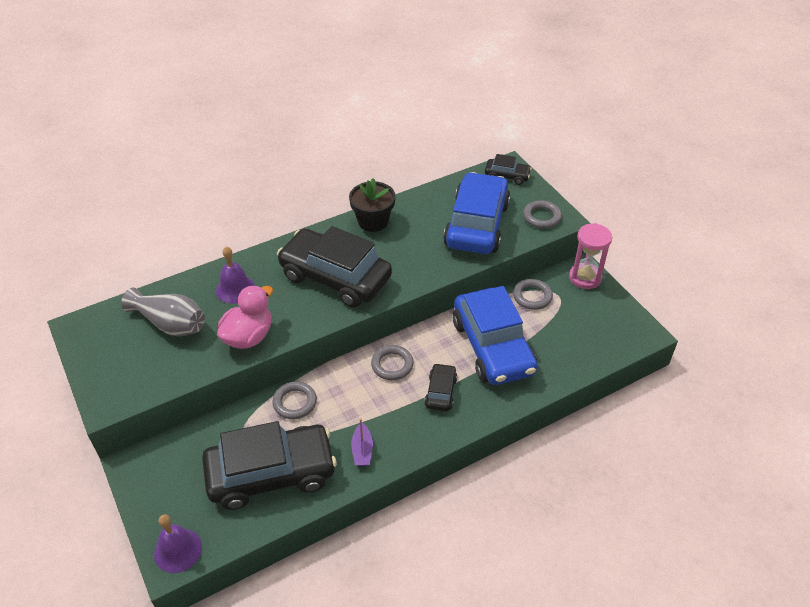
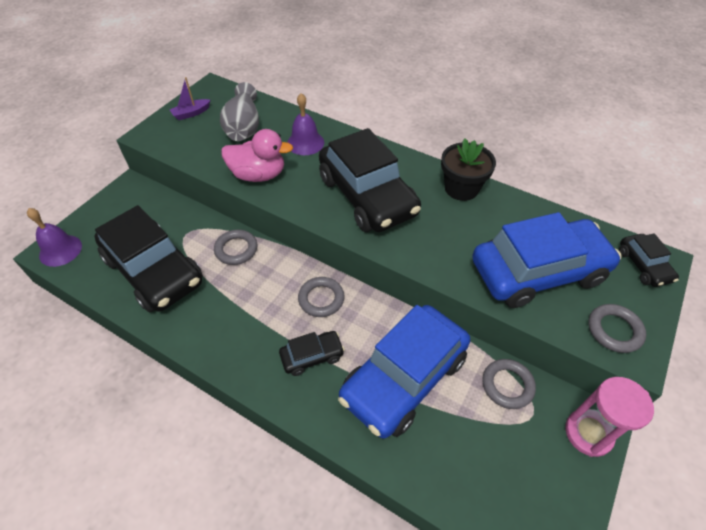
camera: 60 degrees right, 5 degrees up
(335, 277) = (367, 196): black car -> black car turned 150 degrees clockwise
(362, 450) = (208, 323): purple boat -> purple boat (191, 113)

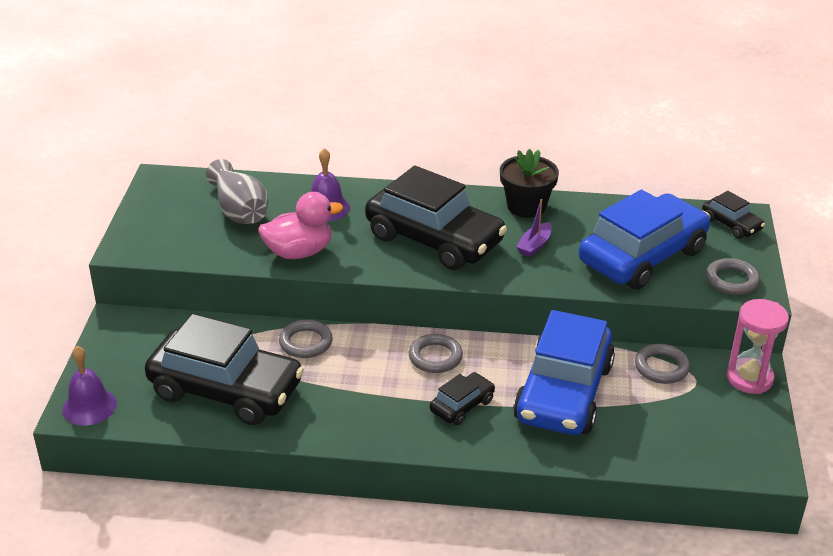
camera: 25 degrees left, 15 degrees down
(191, 113) = (160, 213): purple boat -> purple boat (534, 245)

